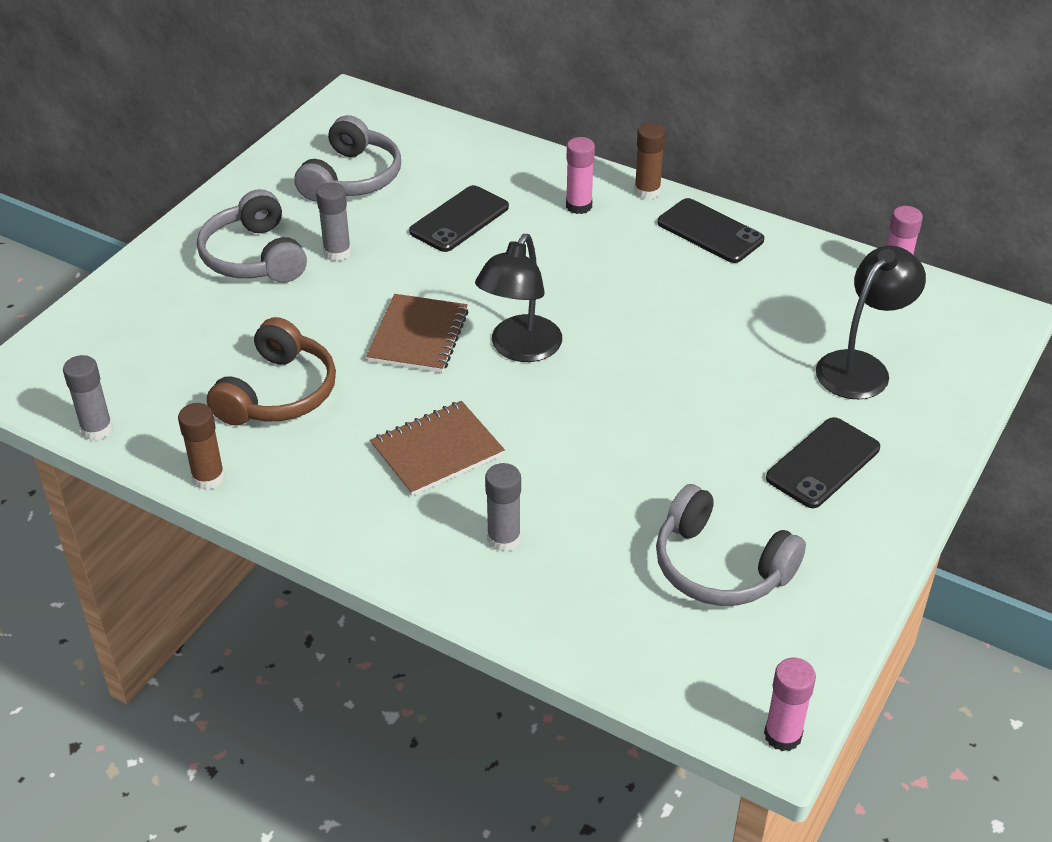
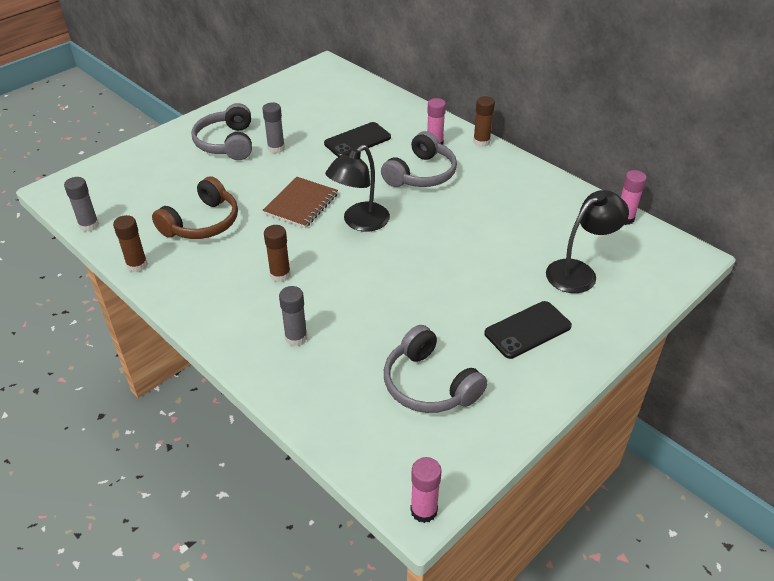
camera: 15 degrees right, 0 degrees up
(352, 178) = (305, 108): grey headphones -> grey headphones (421, 174)
(437, 451) = (280, 275): brown notebook -> brown glue stick
(710, 231) = (512, 171): black phone -> none

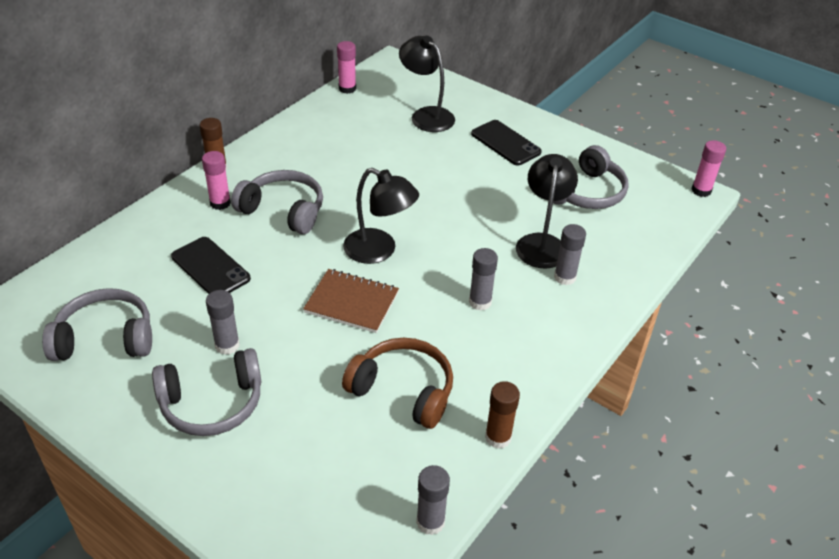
camera: 100 degrees left, 0 degrees up
(280, 275) = (480, 302): brown glue stick -> grey glue stick
(299, 104) = (105, 338): none -> grey headphones
(349, 330) = (542, 243): none -> black lamp

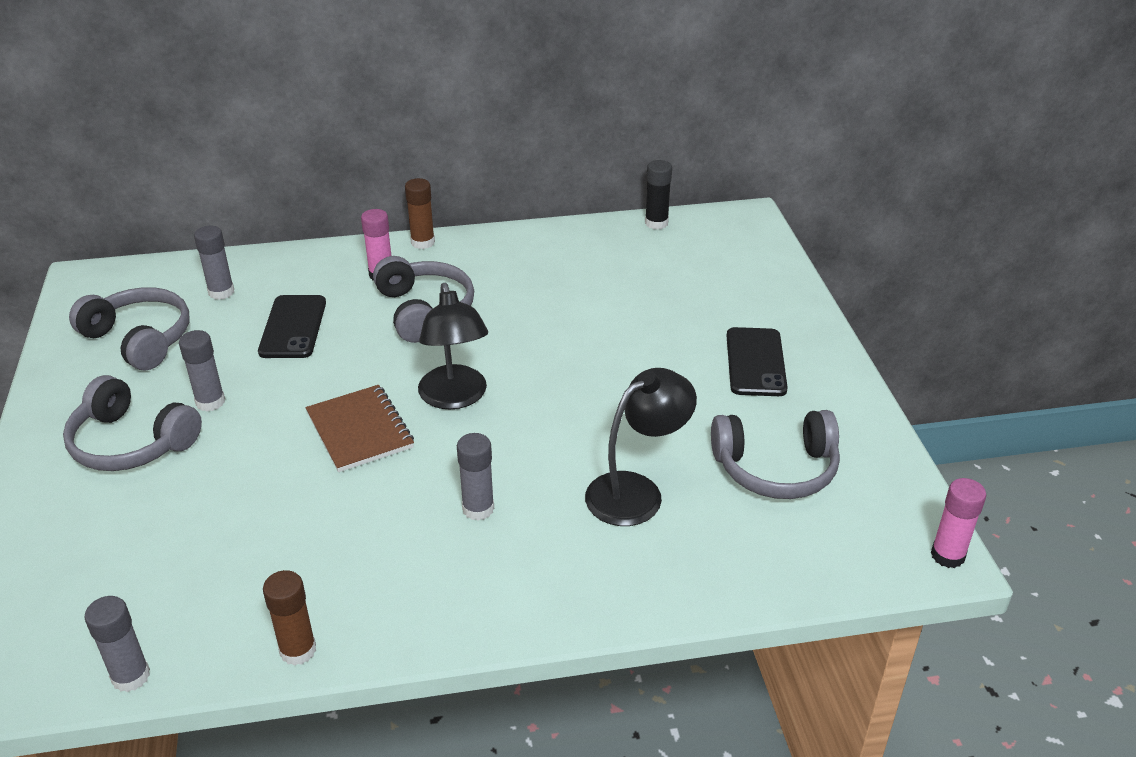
camera: 45 degrees right, 5 degrees down
(347, 89) = (656, 223): pink glue stick -> black glue stick
(403, 390) = (284, 541): brown headphones -> none
(426, 115) = (704, 289): black lamp -> none
(564, 277) = (607, 543): grey glue stick -> grey glue stick (221, 292)

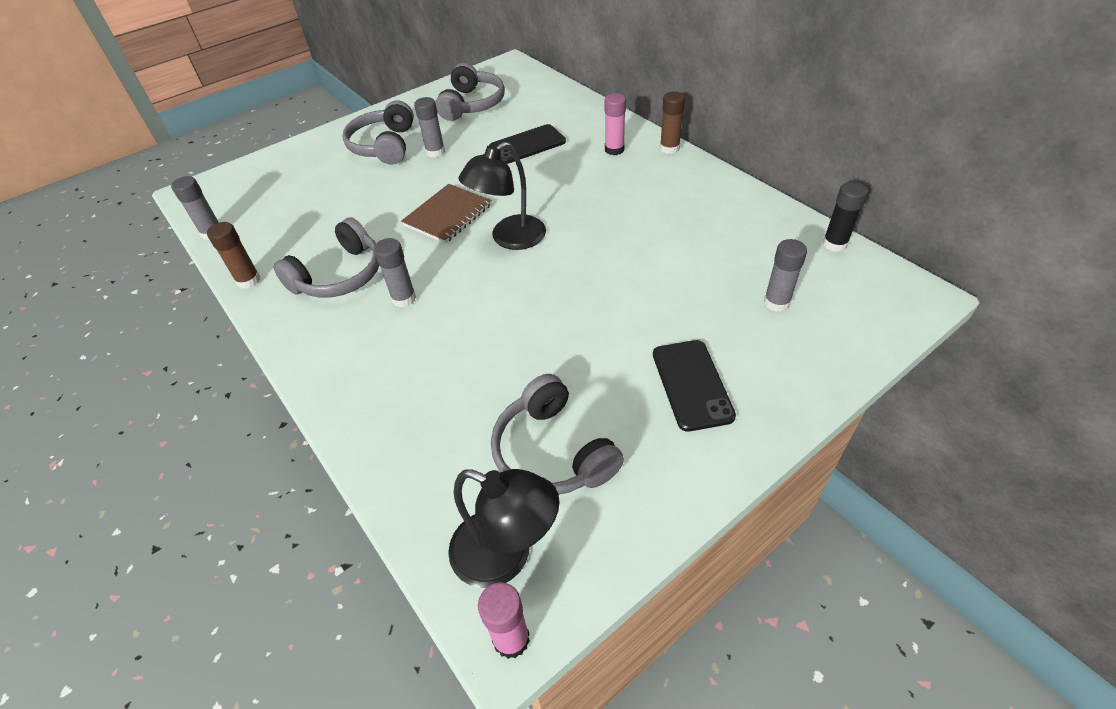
camera: 65 degrees right, 10 degrees up
(221, 292) = (538, 106): grey glue stick -> grey glue stick (776, 302)
(424, 310) = (592, 184): grey headphones -> grey headphones (339, 275)
(636, 491) = (468, 372): black lamp -> black lamp (506, 555)
(755, 362) = (692, 384): black phone -> black phone turned 75 degrees counterclockwise

